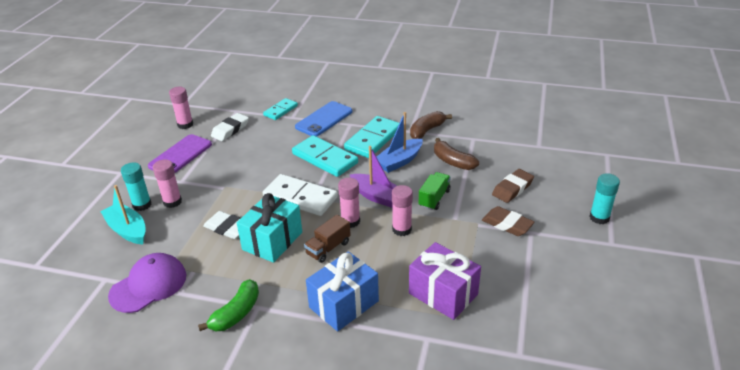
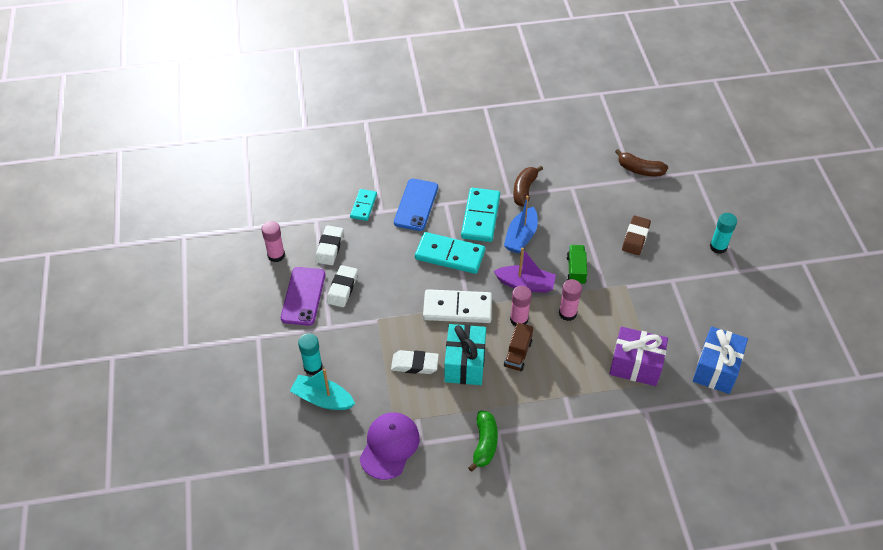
camera: 25 degrees left, 15 degrees up
(172, 202) = (340, 353): pink glue stick -> none
(216, 158) = (342, 288): none -> white eraser
(344, 304) = (565, 403): blue gift -> blue gift (716, 369)
(452, 161) = (569, 222): brown banana -> brown banana (639, 170)
(507, 224) = (650, 278): brown eraser -> none

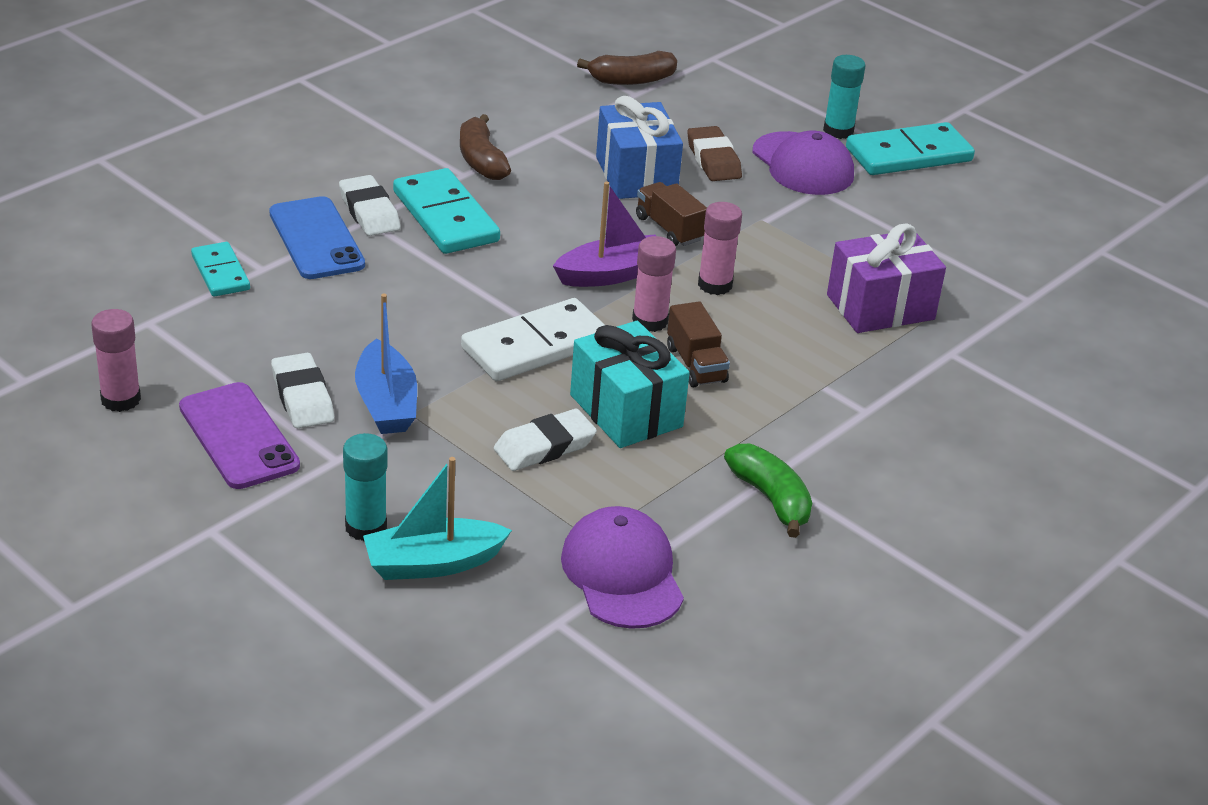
camera: 40 degrees left, 15 degrees down
(329, 247) = (216, 351): white eraser -> white eraser (369, 212)
(450, 255) = (447, 283): turquoise domino -> turquoise domino (909, 155)
(521, 237) = (539, 218): blue boat -> blue boat (386, 403)
(576, 270) = (669, 229): green truck -> brown truck
(679, 260) = (803, 164): none -> purple cap
(716, 369) = (990, 267): blue gift -> blue gift (636, 175)

